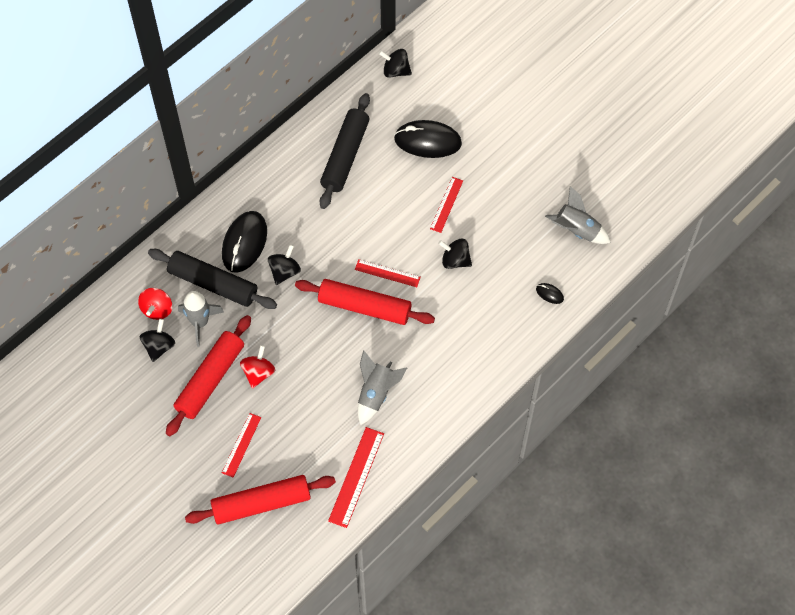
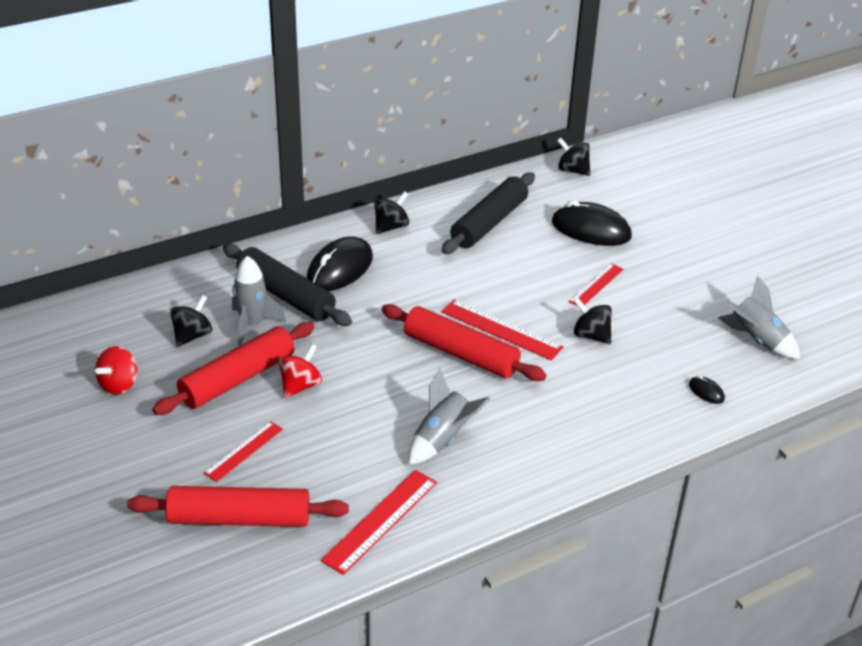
camera: 15 degrees right, 25 degrees down
(157, 309) = (208, 303): red spinning top -> red spinning top (119, 385)
(285, 271) = (376, 302): black spinning top -> black spinning top (391, 227)
(387, 273) = (501, 329): red ruler -> red ruler, size x1.52

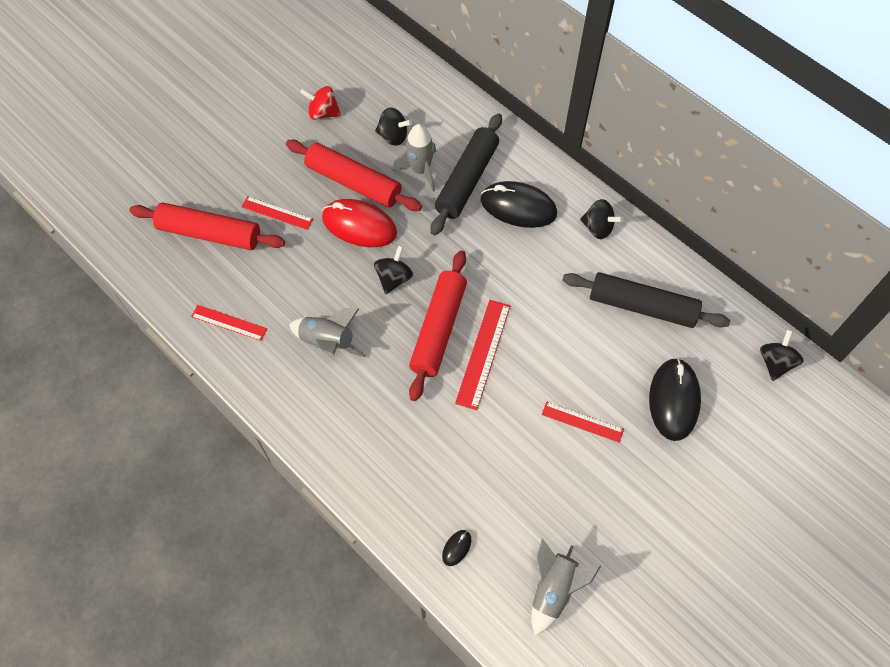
camera: 75 degrees right, 25 degrees up
(239, 518) = (210, 233): red rolling pin -> red rolling pin turned 60 degrees counterclockwise
(300, 386) = (359, 226): red spinning top -> red mouse
(380, 520) = (229, 322): red ruler -> red ruler, size x0.66
(591, 335) = (503, 431): black spinning top -> black spinning top (394, 278)

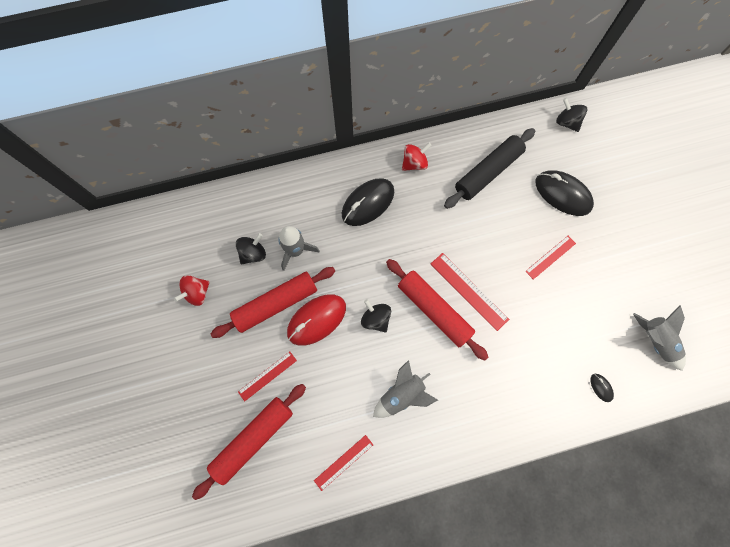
camera: 60 degrees left, 10 degrees up
(467, 180) = (324, 224): black rolling pin -> none
(598, 228) = (414, 163): black spinning top -> red spinning top

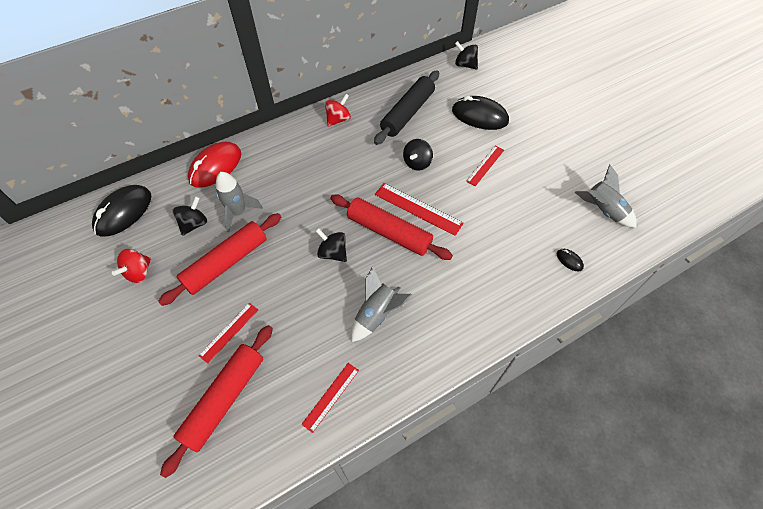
camera: 15 degrees left, 15 degrees down
(316, 320) = (272, 267): red mouse -> red mouse (215, 167)
(368, 203) = (301, 159): black mouse -> black mouse (123, 212)
(481, 237) = (417, 163): none -> black spinning top

